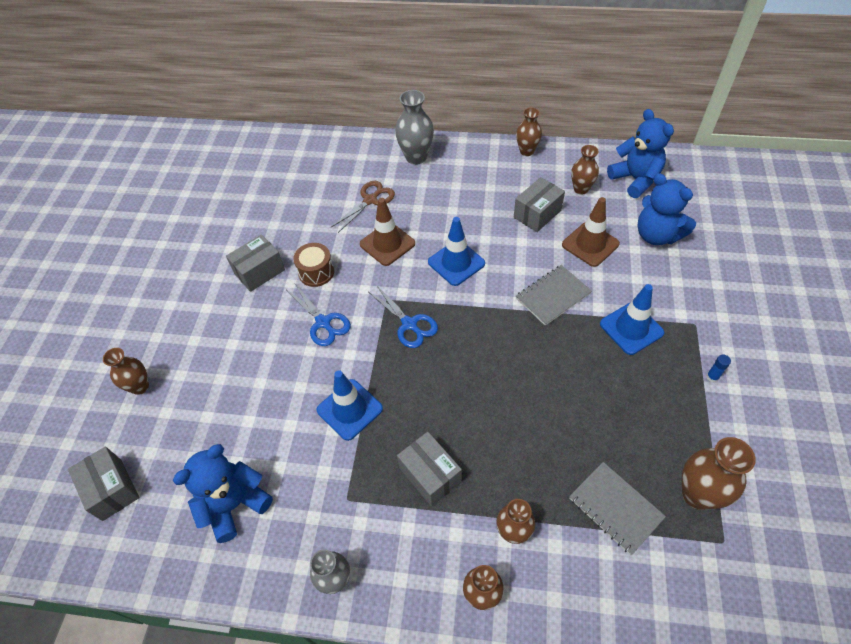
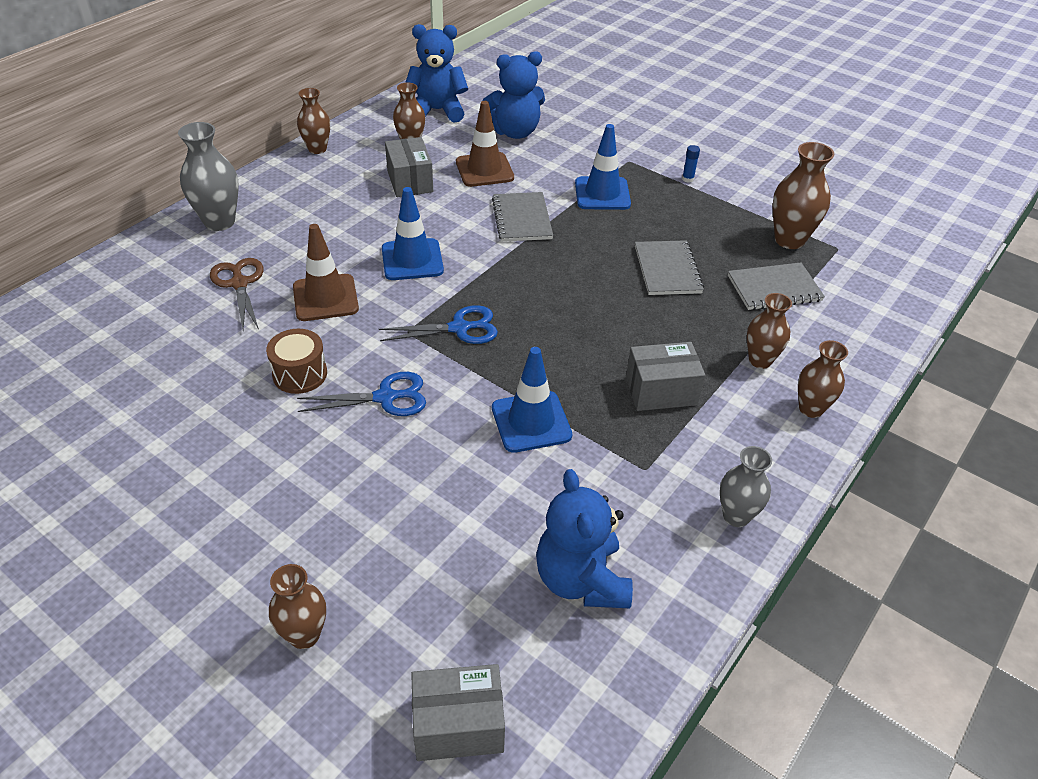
camera: 65 degrees left, 10 degrees down
(259, 271) = (236, 428): grey box -> none
(573, 417) = (667, 270): none -> grey notebook

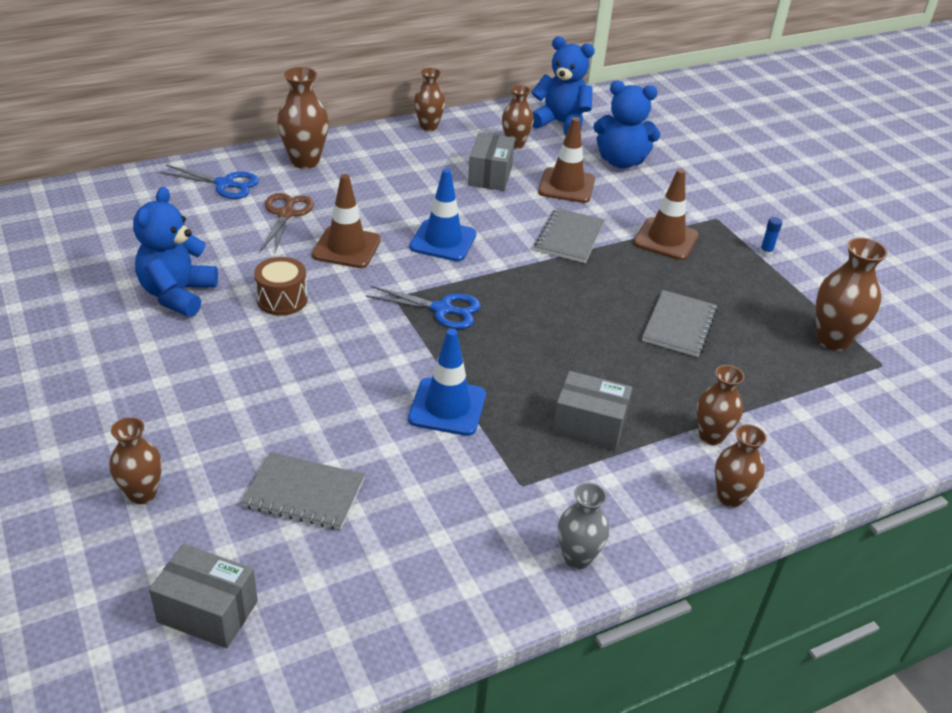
camera: 25 degrees right, 5 degrees down
(219, 222) = (305, 161): grey vase -> brown vase
(385, 397) = (337, 342): blue scissors -> blue scissors (225, 184)
(581, 580) = (393, 549): blue teddy bear -> blue teddy bear (177, 294)
(602, 194) = (666, 239): blue traffic cone -> brown traffic cone
(774, 288) = (779, 378): grey notebook -> grey notebook (304, 493)

